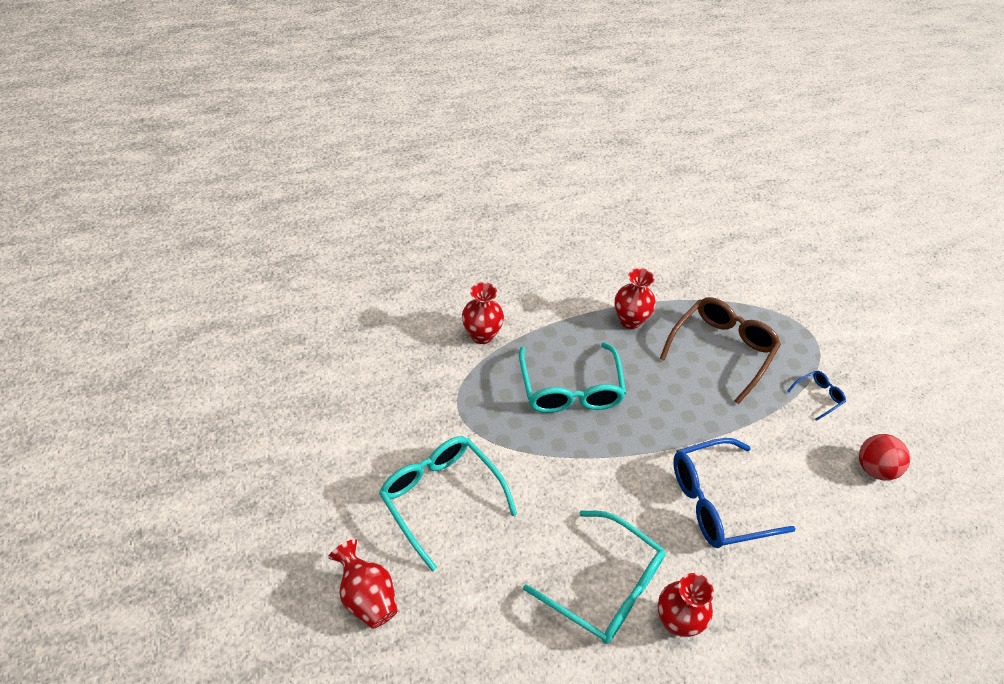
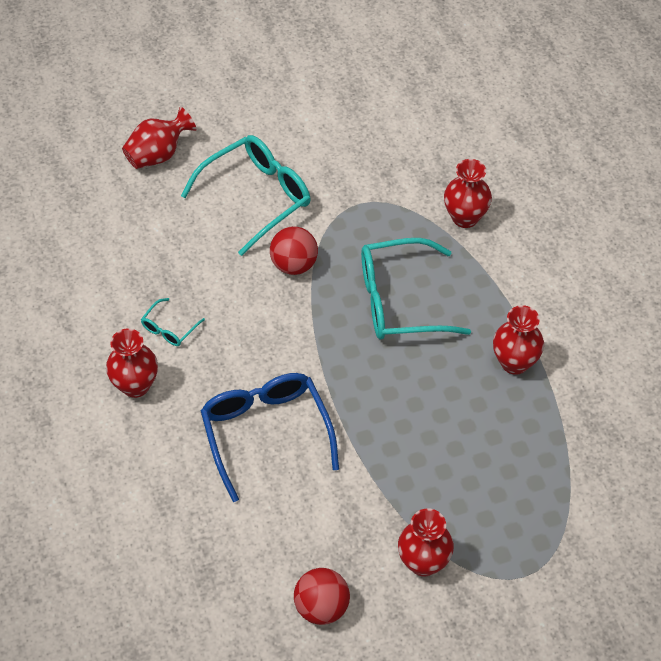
camera: 90 degrees right, 5 degrees up
(528, 469) = (294, 265): none -> red ball
(605, 586) = (169, 328): turquoise glasses -> turquoise glasses, size x0.45
(722, 350) = (482, 460): brown glasses -> none
(818, 396) = (423, 562): blue glasses -> red vase

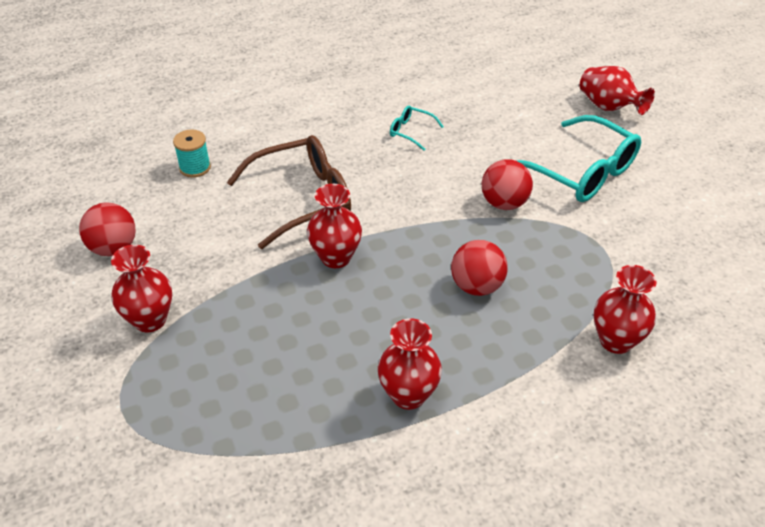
camera: 85 degrees right, 10 degrees down
(135, 385) = (348, 119): red vase -> red vase (336, 257)
(199, 538) = (195, 167): none -> turquoise spool
(266, 432) = (303, 199): blue glasses -> brown glasses
(399, 301) = (476, 286): turquoise glasses -> red ball

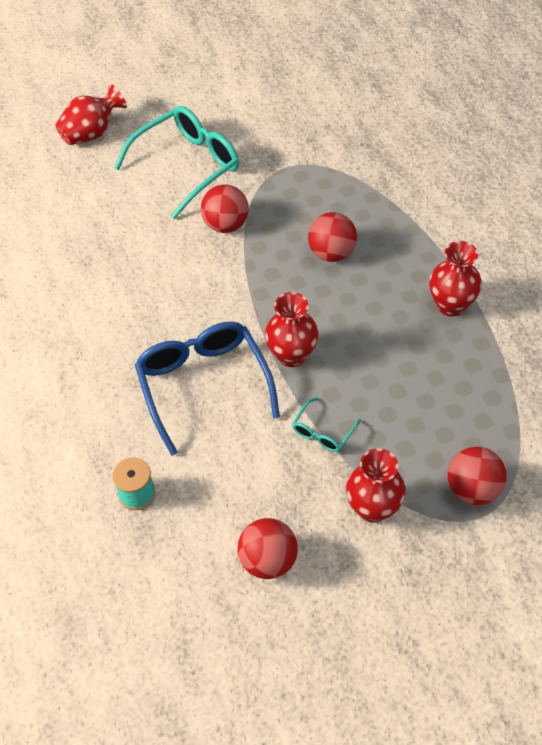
camera: 85 degrees left, 10 degrees up
(156, 403) = (472, 489): none -> red ball
(303, 199) = (203, 385): brown glasses -> blue glasses
(411, 131) = (104, 290): turquoise glasses -> turquoise glasses (323, 432)
(616, 340) = (390, 174): red vase -> none

